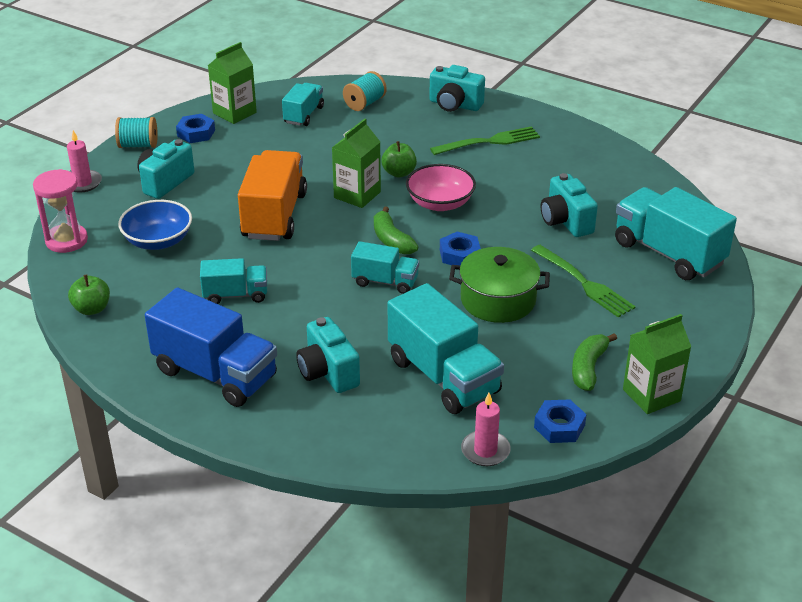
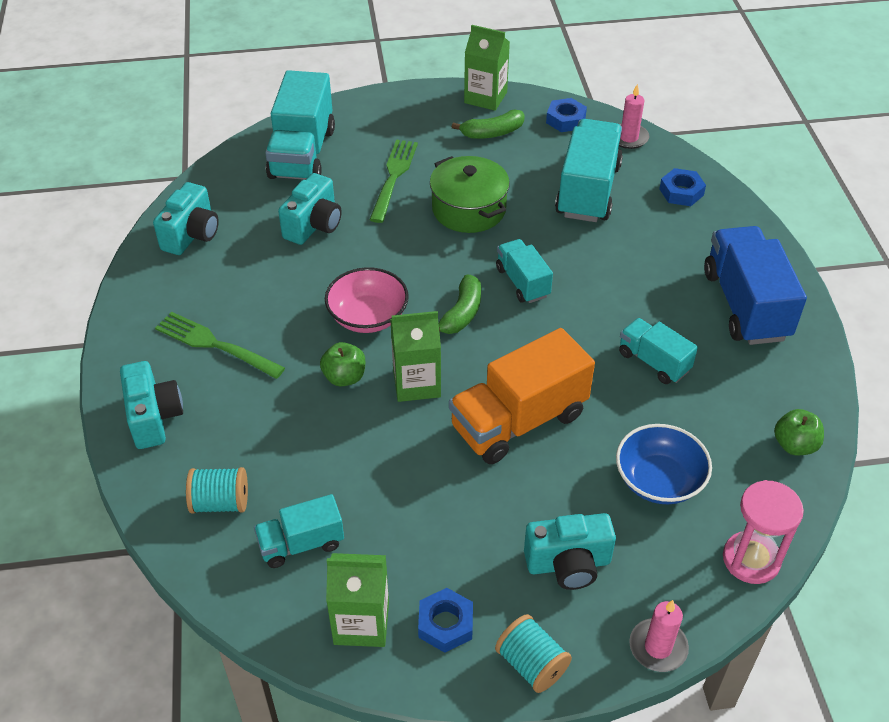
camera: 130 degrees left, 10 degrees up
(328, 372) = (661, 247): turquoise camera -> turquoise camera (192, 235)
(459, 255) = (434, 261): blue nut -> blue nut (681, 192)

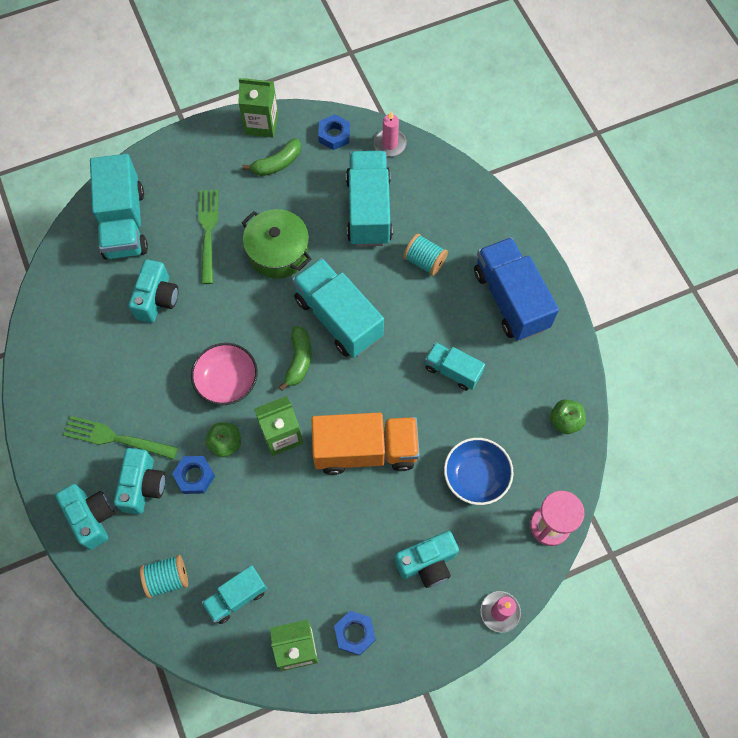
camera: 15 degrees left, 20 degrees up
(192, 235) = (60, 333): turquoise camera -> turquoise camera (143, 486)
(518, 421) = (365, 450): orange truck -> orange truck turned 135 degrees counterclockwise
(522, 282) = (338, 318): turquoise truck -> turquoise truck, size x1.79
(531, 664) = (419, 648): turquoise spool -> turquoise spool (424, 261)
(681, 192) = (442, 194): blue nut -> blue nut (194, 476)

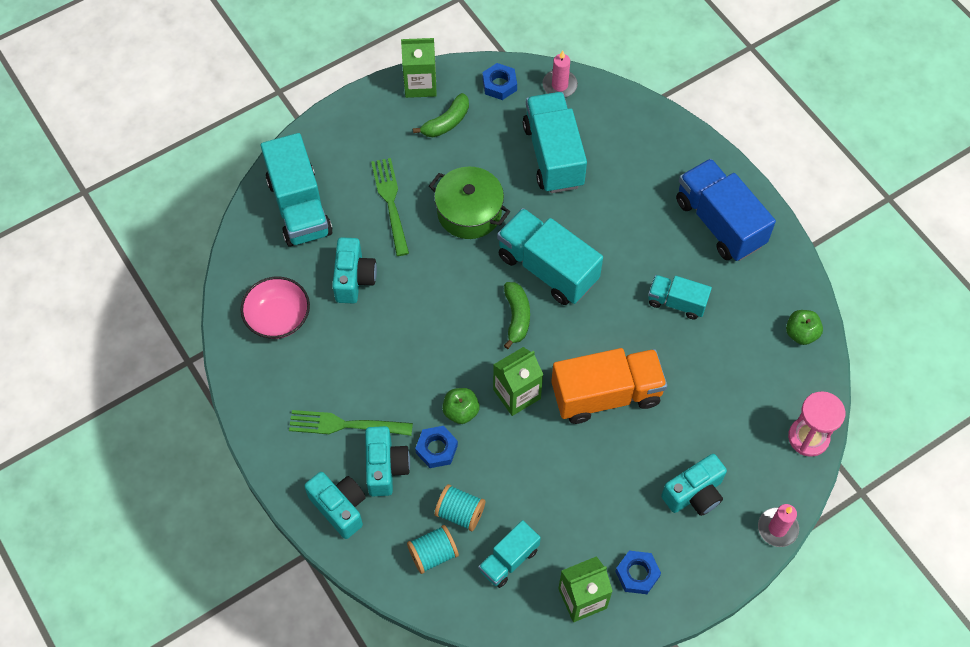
camera: 10 degrees left, 5 degrees down
(227, 381) = (447, 349): pink bowl -> pink bowl (278, 317)
(424, 261) = (623, 198): turquoise spool -> turquoise spool (460, 513)
(476, 476) = (724, 402): blue bowl -> none

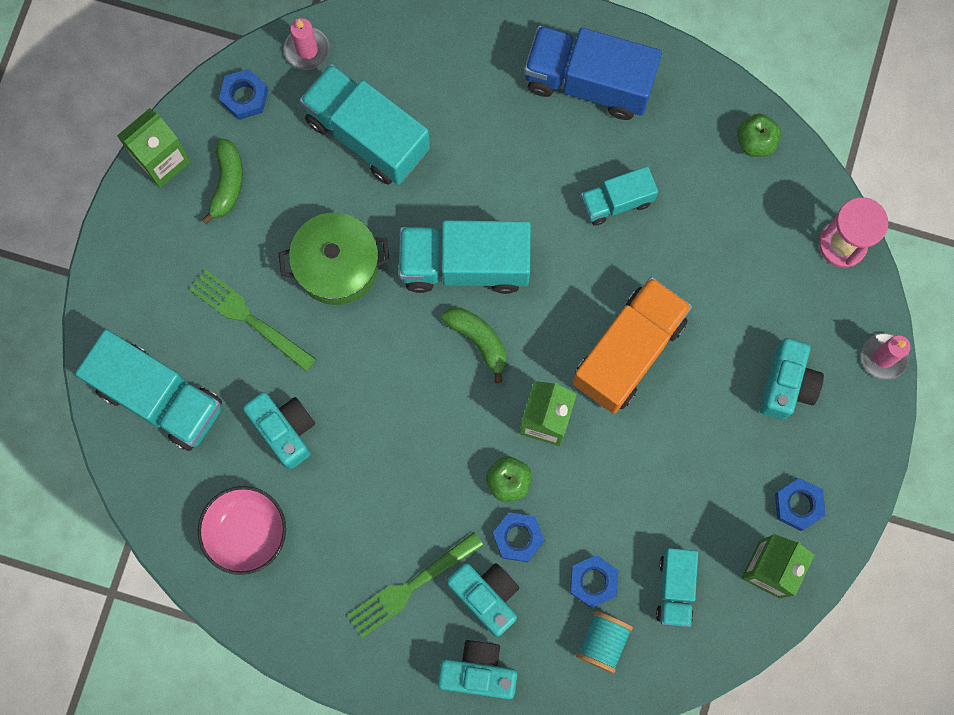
camera: 40 degrees left, 15 degrees up
(460, 513) = (593, 582): turquoise spool -> blue nut

